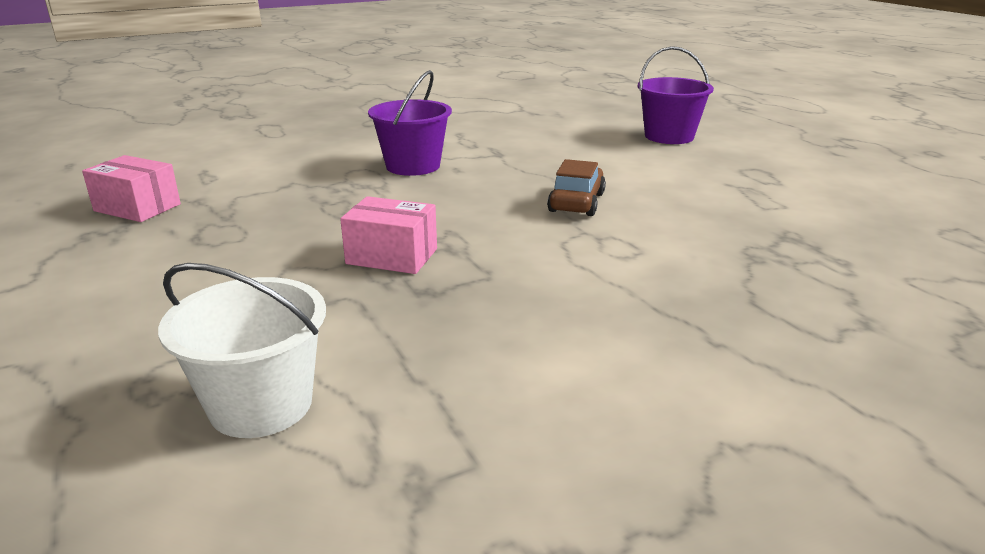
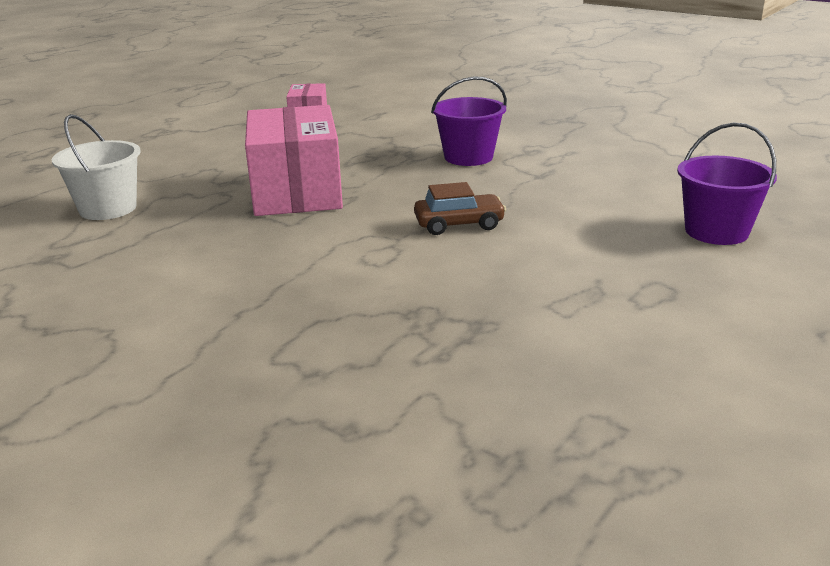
camera: 65 degrees right, 0 degrees up
(392, 256) = (296, 192): pink box -> pink box, size x1.93

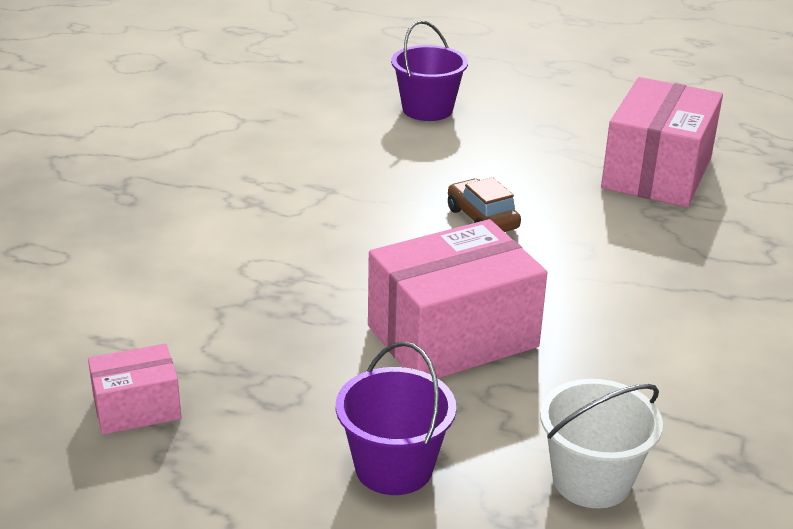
camera: 110 degrees left, 5 degrees up
(468, 157) = (286, 238): purple bucket -> purple bucket (394, 467)
(519, 339) = (657, 173): none -> pink box

